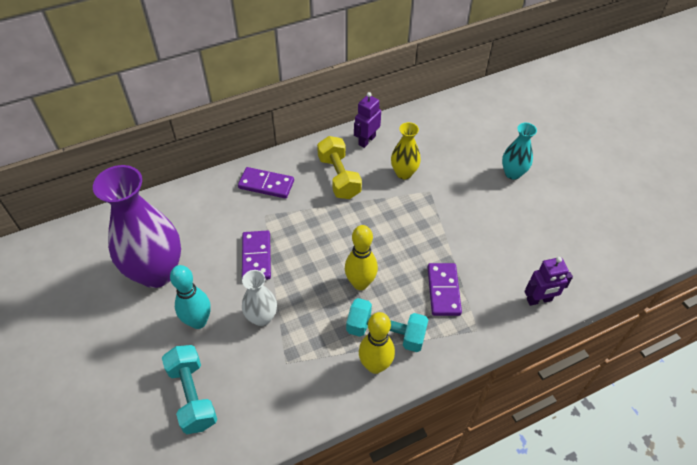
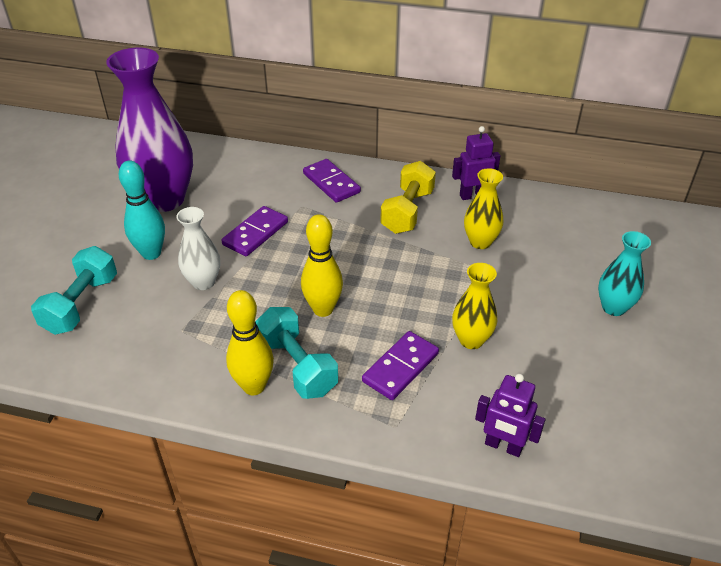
camera: 40 degrees right, 10 degrees down
(462, 245) = (471, 340): none -> yellow vase

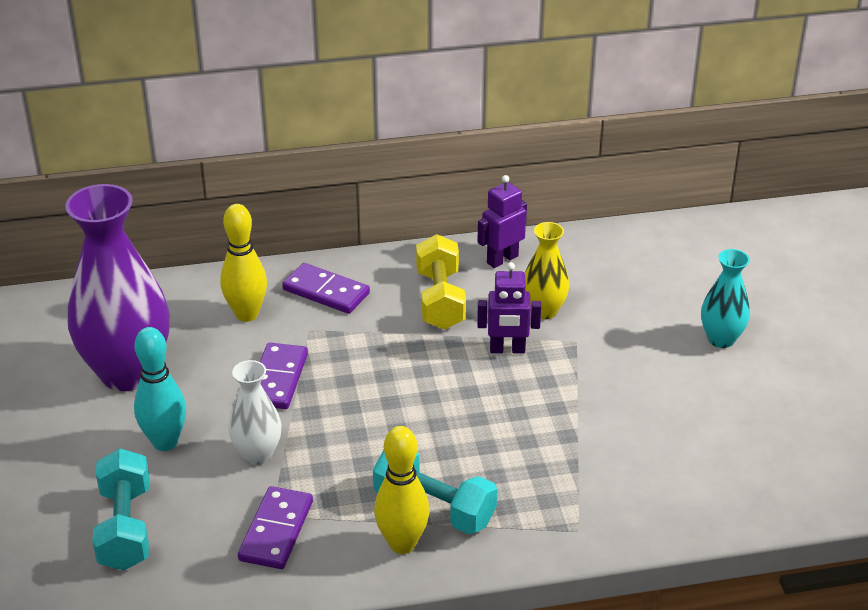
camera: 25 degrees left, 5 degrees down
(323, 309) = (420, 439): yellow bowling pin -> yellow bowling pin (247, 314)
(401, 367) = (545, 471): purple domino -> purple domino (276, 531)
(471, 340) = (599, 419): yellow vase -> none
(503, 446) = (693, 510): purple robot -> purple robot (507, 350)

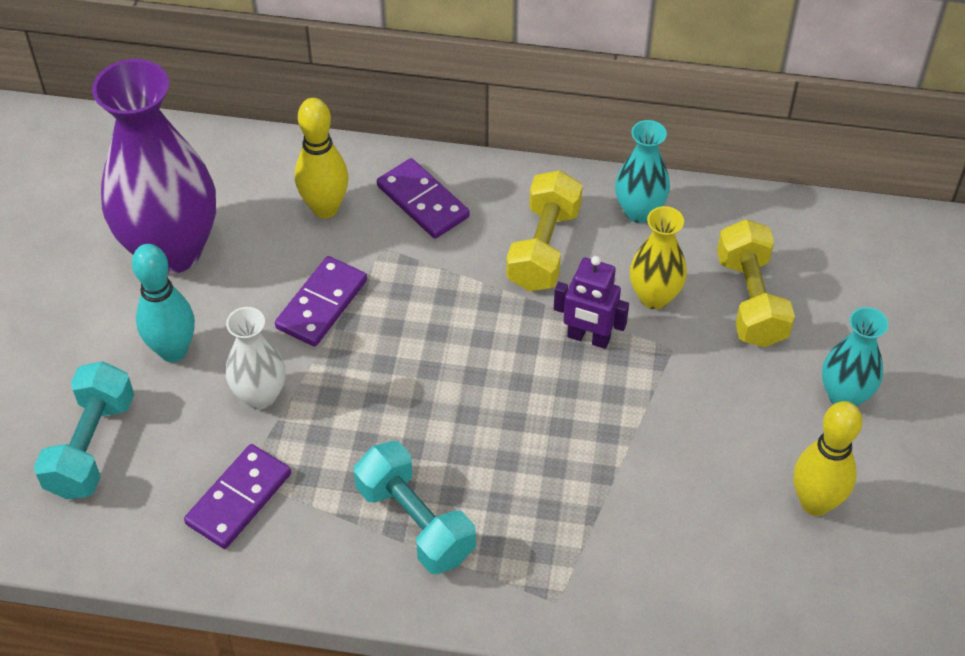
camera: 20 degrees right, 15 degrees up
(402, 544) = (361, 558): yellow bowling pin -> yellow bowling pin (815, 503)
(502, 259) = (639, 211): purple robot -> turquoise vase
(618, 296) = (751, 300): none -> yellow dumbbell

